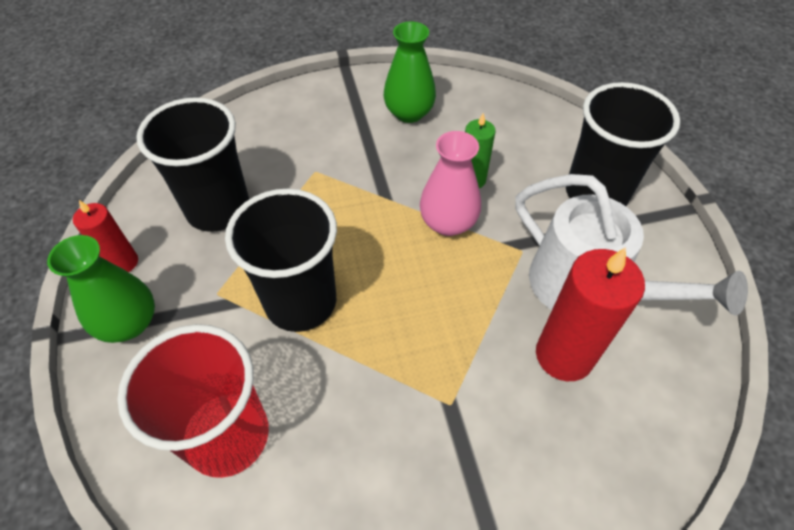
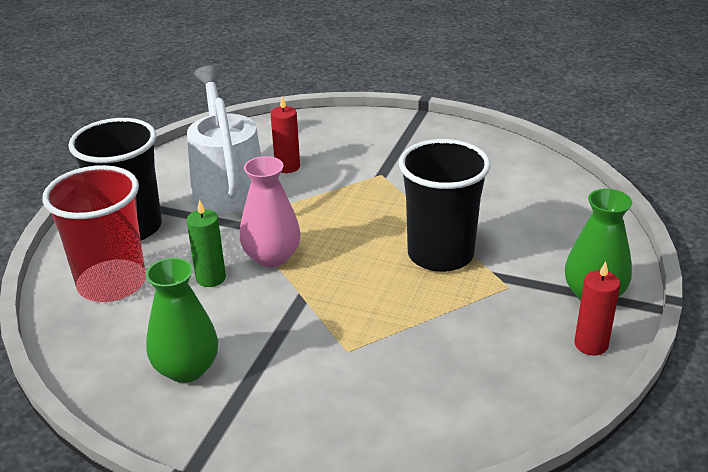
camera: 145 degrees left, 20 degrees down
(218, 209) = (473, 355): black cup -> none
(228, 436) = (536, 210): red cup -> red cup (112, 283)
(564, 355) = (287, 167): red candle -> red candle, size x0.58

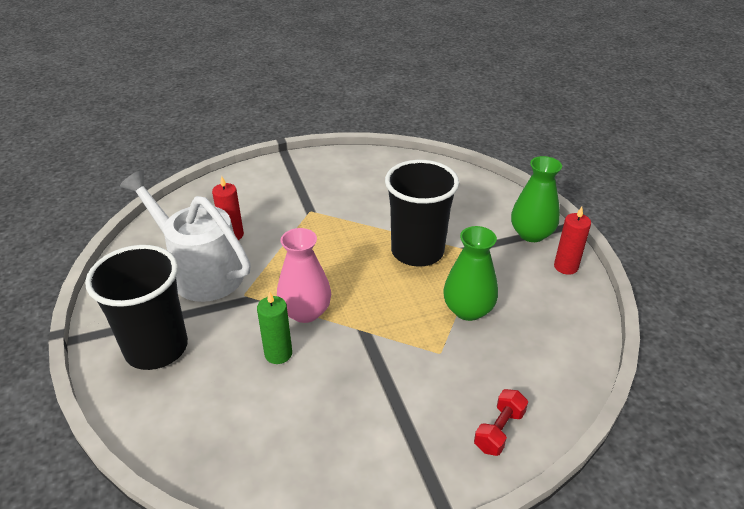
camera: 40 degrees left, 5 degrees up
(112, 283) = (199, 404): red cup -> none
(186, 369) = (347, 436): green vase -> green vase (468, 310)
(317, 442) = (499, 430): none -> red dumbbell

